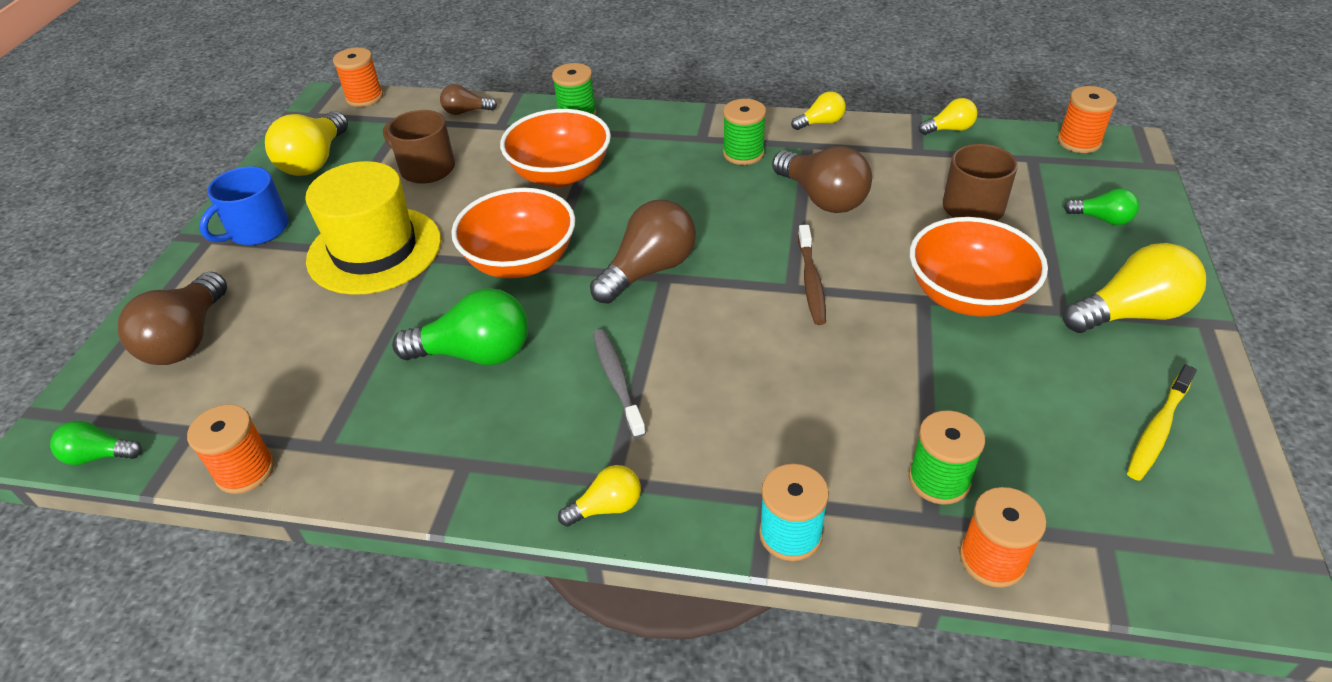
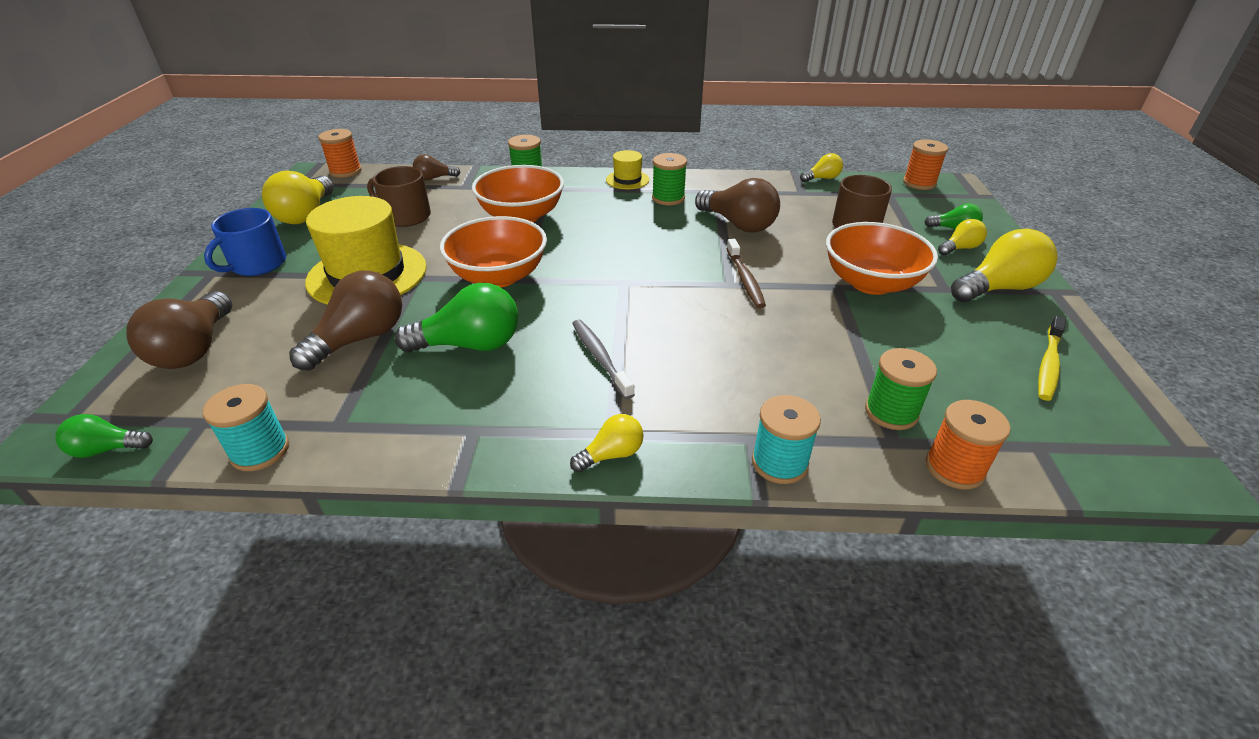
camera: 10 degrees left, 5 degrees down
(245, 471) = (260, 451): orange spool -> turquoise spool
(649, 270) = (610, 278): brown light bulb -> brown light bulb (360, 339)
(698, 122) = (627, 180): none -> yellow hat
(821, 123) = (723, 177): yellow light bulb -> yellow light bulb (960, 248)

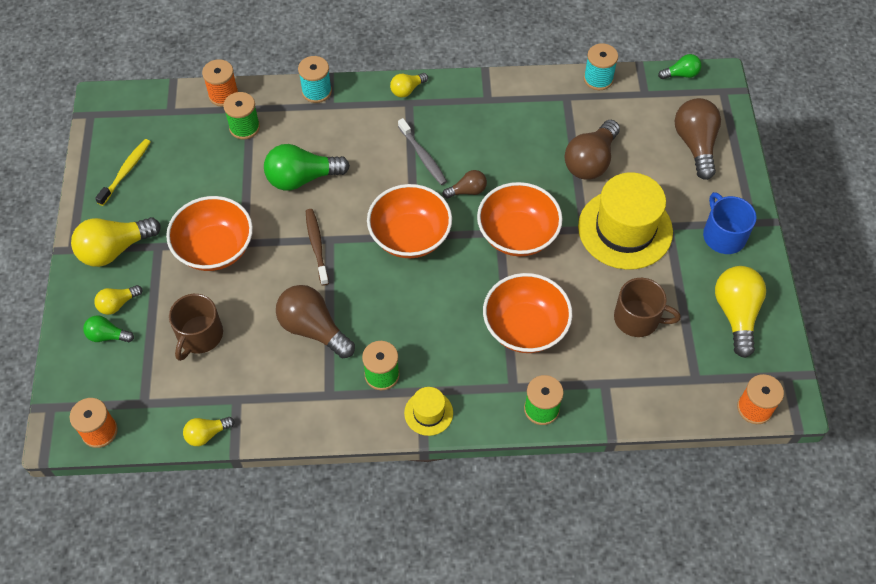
camera: 175 degrees right, 20 degrees up
(257, 264) = (723, 235): blue mug -> blue mug turned 45 degrees counterclockwise
(434, 178) = (645, 399): brown light bulb -> brown light bulb (467, 191)
(470, 345) = (513, 161): green light bulb -> green light bulb (302, 178)
(630, 281) = (410, 236): none -> orange bowl

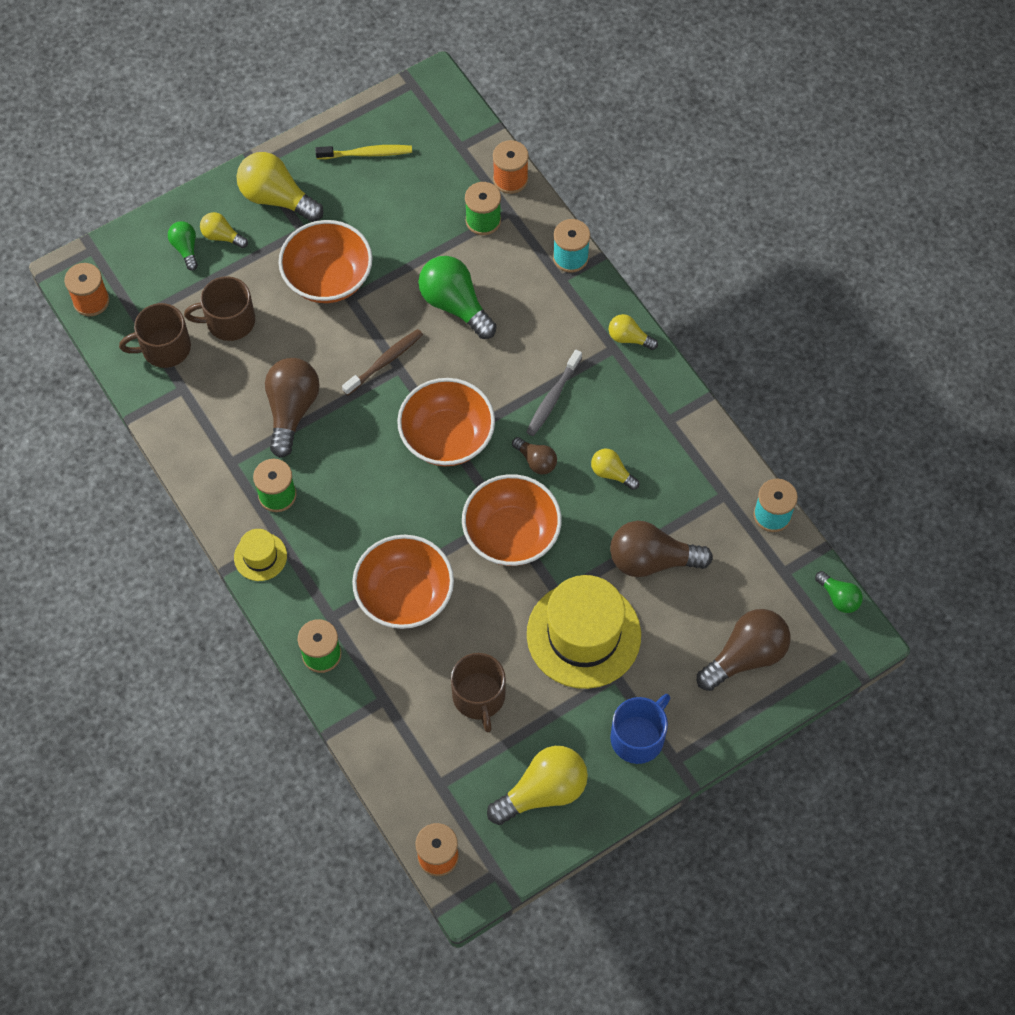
camera: 60 degrees right, 5 degrees up
(188, 395) = (164, 348): none -> brown mug
(207, 434) = (135, 385): yellow light bulb -> yellow light bulb (611, 473)

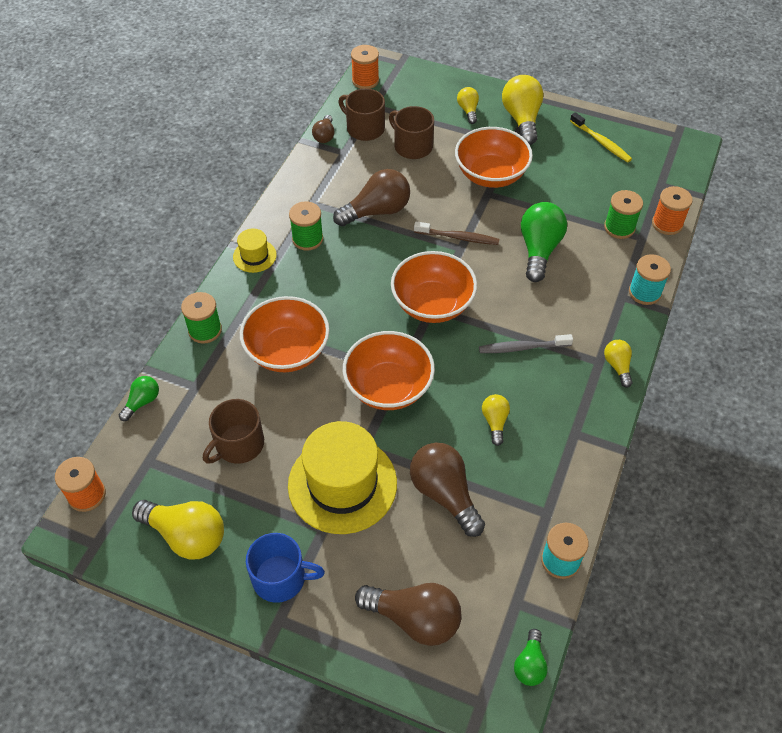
camera: 55 degrees right, 10 degrees down
(186, 249) = (442, 100): green light bulb -> green light bulb (142, 402)
(536, 461) = (461, 367): brown light bulb -> brown light bulb (324, 136)

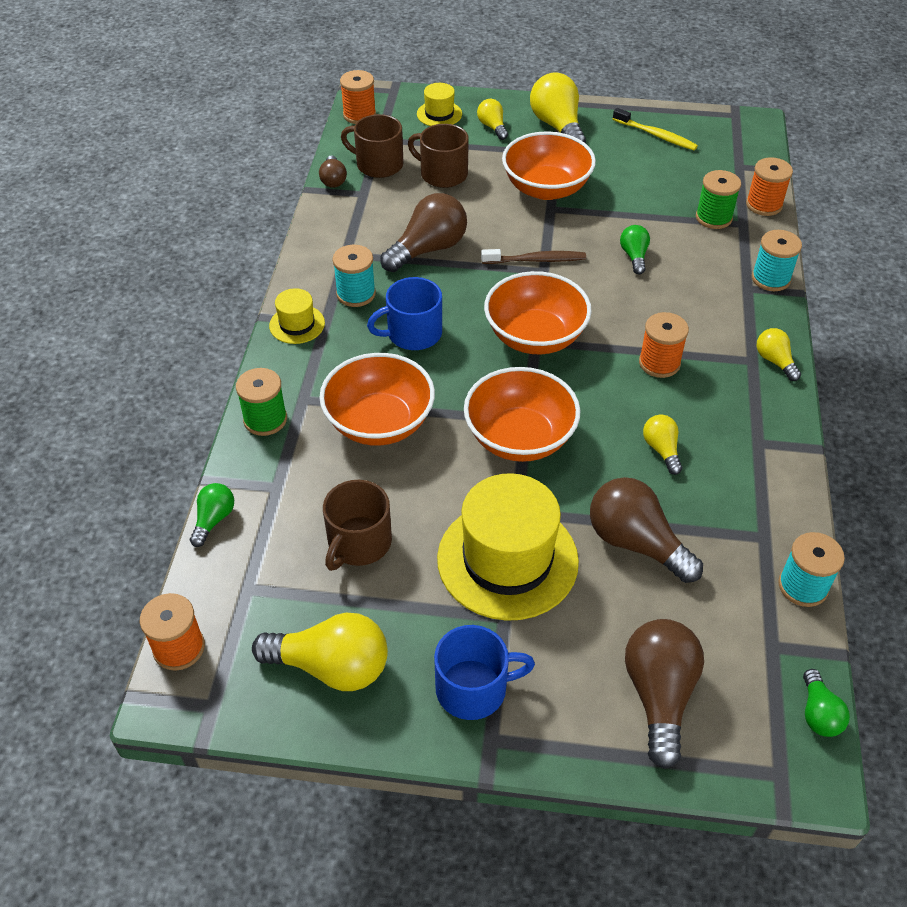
camera: 15 degrees left, 5 degrees down
(307, 239) = (356, 294): green spool -> turquoise spool
(339, 282) = (413, 333): none -> blue mug
(414, 619) = (659, 695): brown light bulb -> brown light bulb turned 90 degrees counterclockwise
(429, 91) = (439, 114): none -> yellow hat
(522, 348) = (659, 363): grey toothbrush -> orange spool
(539, 250) = (634, 256): green light bulb -> green light bulb, size x0.54

